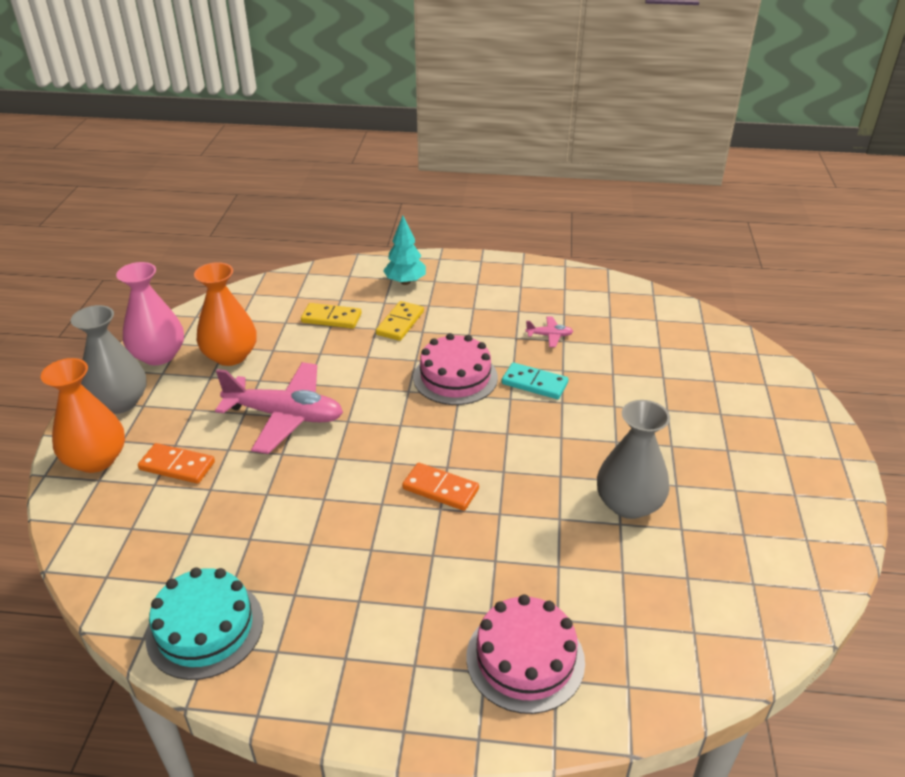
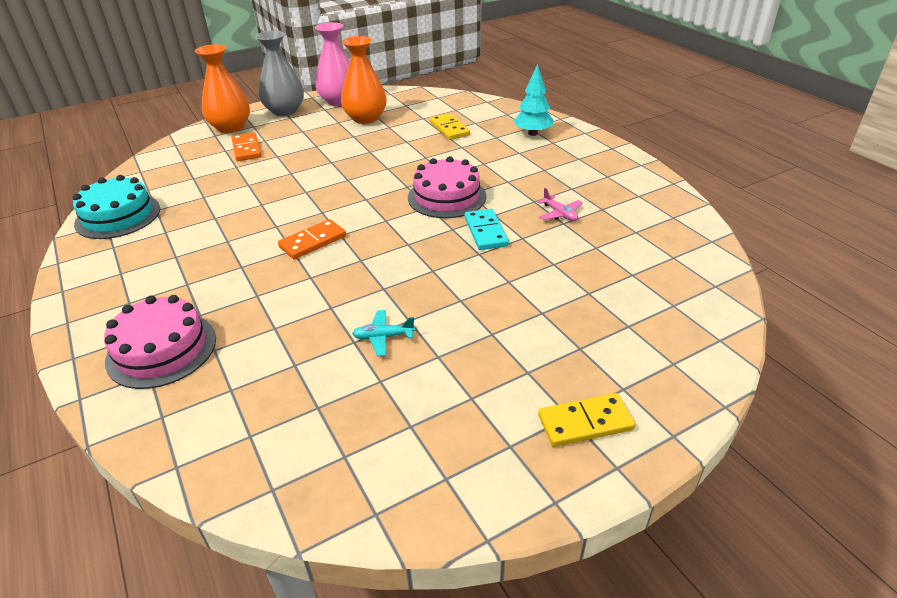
camera: 55 degrees right, 0 degrees up
(285, 416) = (328, 158): pink plane -> none
(400, 323) = (480, 152): yellow domino -> yellow domino (585, 422)
(440, 489) = (313, 242): orange domino -> orange domino turned 60 degrees clockwise
(628, 504) = (383, 337): grey vase -> turquoise plane

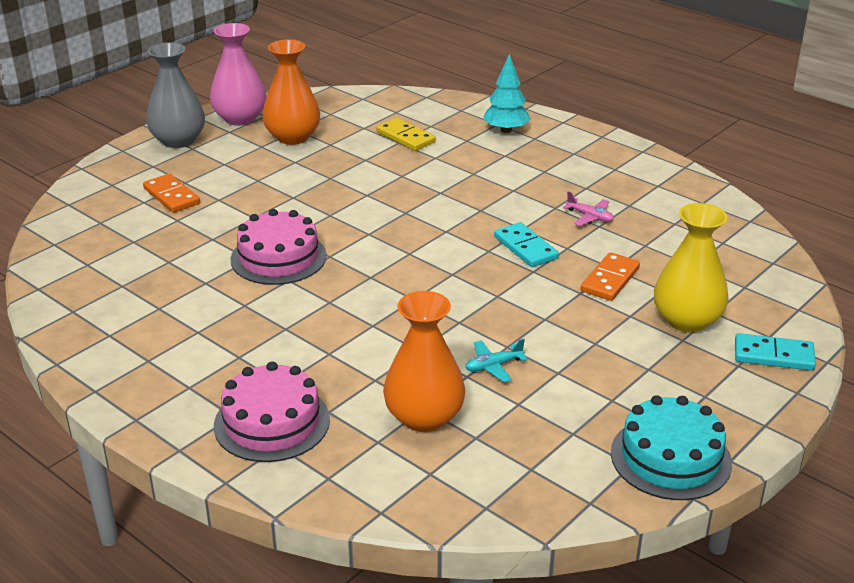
camera: 20 degrees left, 5 degrees down
(118, 216) = (80, 300): turquoise cake -> turquoise cake (670, 457)
(230, 127) = (123, 171): orange vase -> orange vase (424, 417)
(313, 242) = (346, 289): orange domino -> orange domino (610, 279)
(447, 197) = (458, 217): pink cake -> pink cake (278, 257)
(585, 422) = (721, 398): yellow domino -> none
(595, 328) = (687, 320): none -> yellow vase
(667, 386) = (773, 355): none -> turquoise domino

